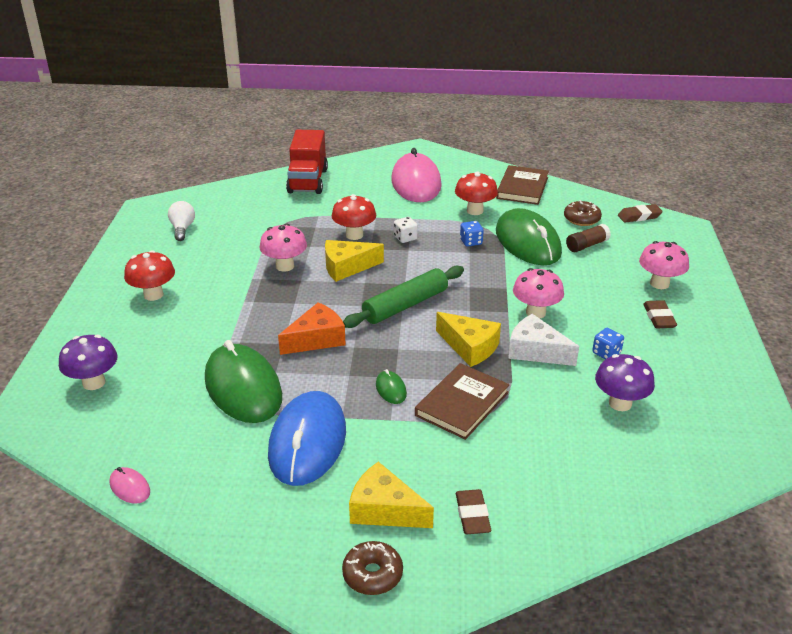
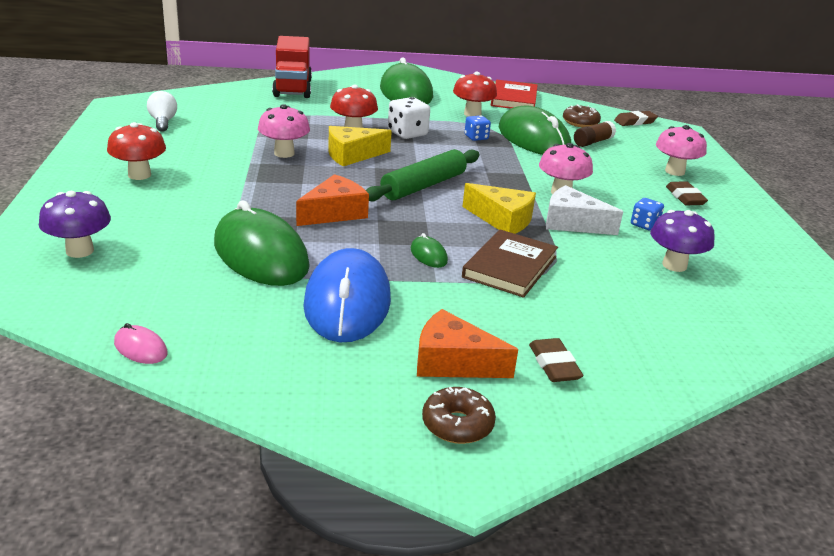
camera: 10 degrees left, 5 degrees down
(384, 509) = (453, 362): yellow cheese -> orange cheese
(405, 238) = (407, 133): white dice -> white dice, size x1.60
(416, 183) = (406, 92): pink mouse -> green mouse
(522, 188) = (514, 99): brown book -> red book

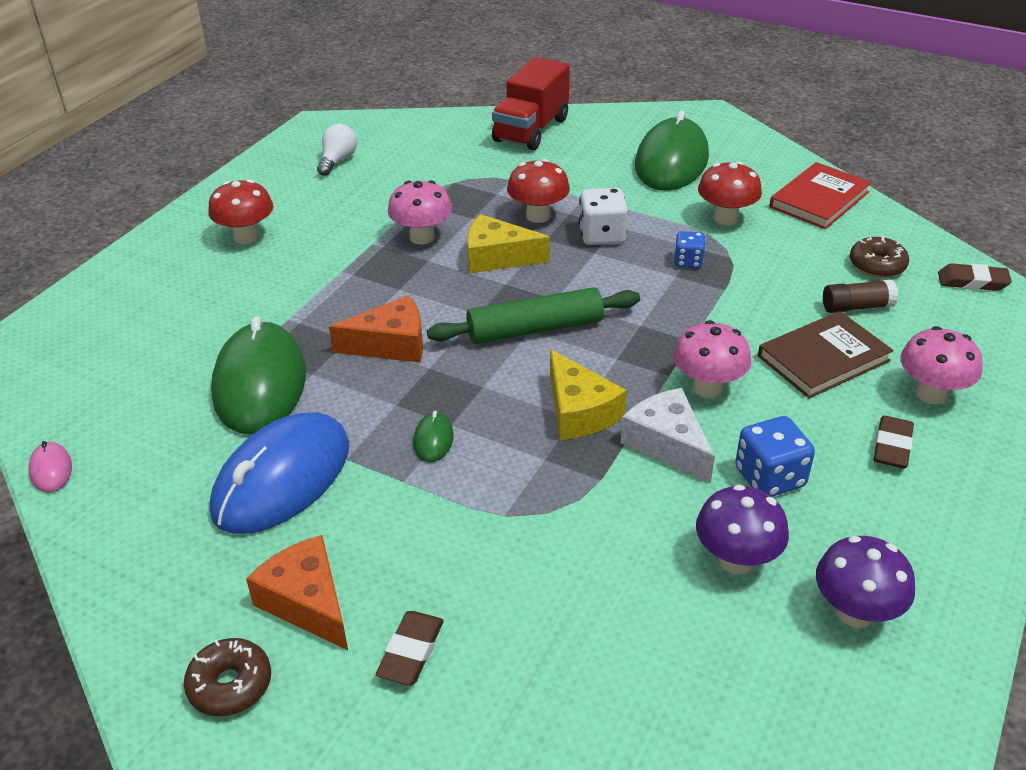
camera: 35 degrees right, 10 degrees up
(80, 251) = (107, 328): purple mushroom -> purple mushroom (855, 612)
(510, 267) = (510, 489): brown book -> brown book (823, 358)
(533, 139) = (769, 281): green mouse -> none
(644, 225) = (769, 477): blue dice -> blue dice, size x1.60

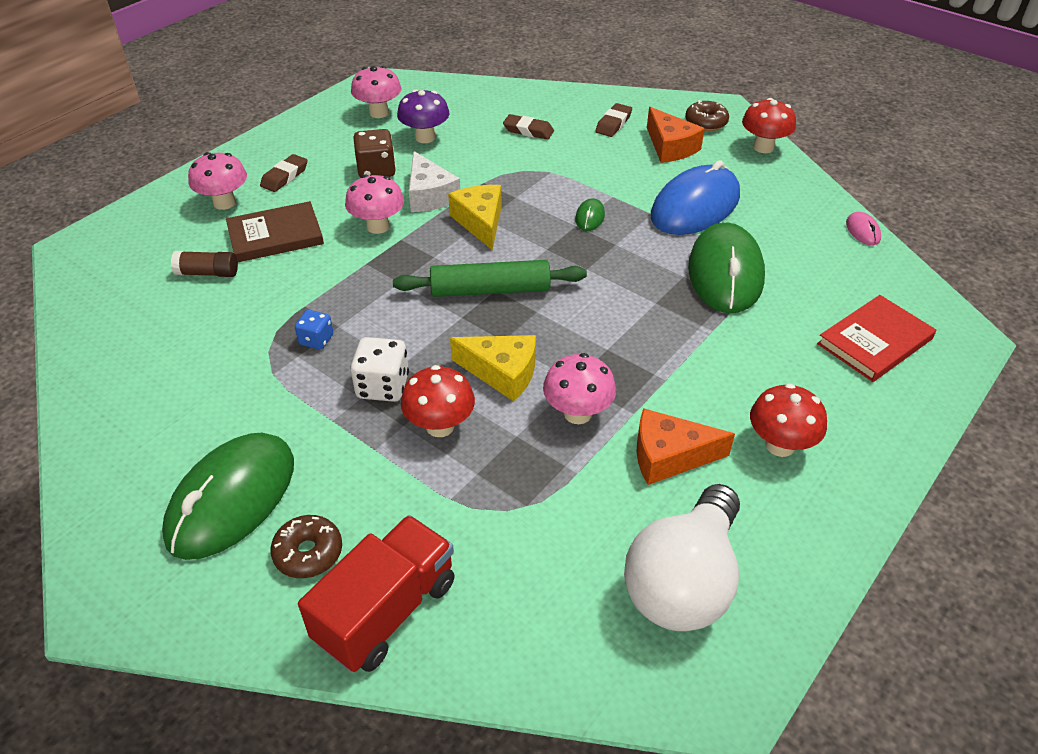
camera: 170 degrees left, 5 degrees up
(338, 161) = (683, 581): white light bulb -> white light bulb, size x2.11
(391, 344) = (617, 292): orange cheese -> orange cheese (669, 456)
(725, 218) = (238, 390): red mushroom -> red mushroom (763, 147)
(769, 477) = (376, 170): blue dice -> brown dice
(819, 199) = (117, 402): red book -> red book (874, 341)
(855, 612) = (379, 113): purple mushroom -> pink mushroom
(877, 265) = (147, 310): brown donut -> brown donut (308, 553)
(972, 282) = (85, 282): brown eraser -> brown eraser (528, 130)

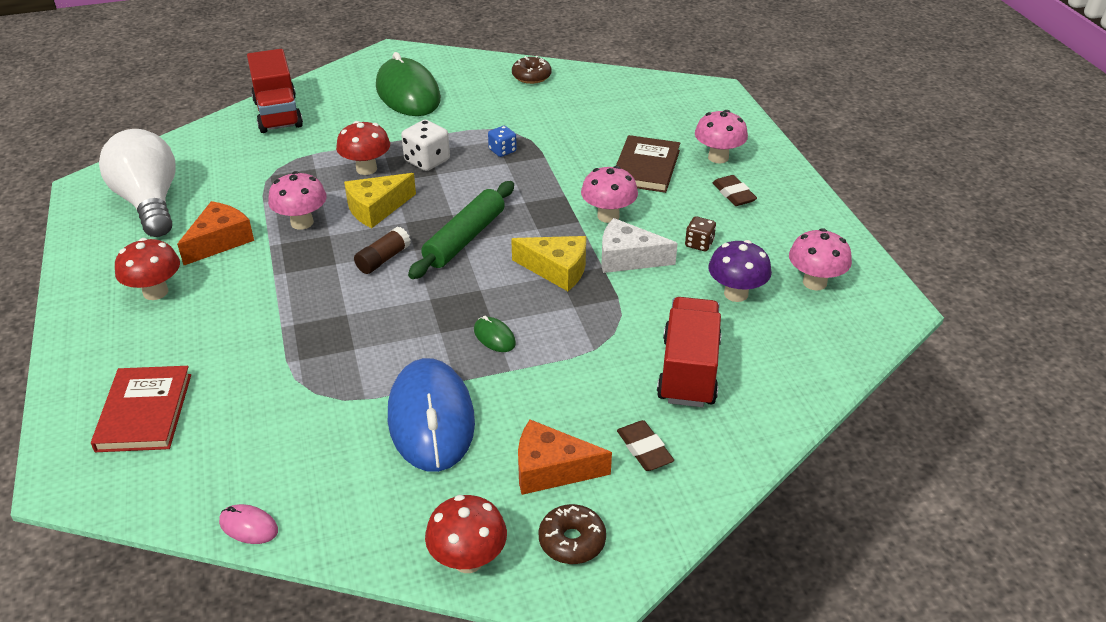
camera: 125 degrees right, 5 degrees down
(208, 273) = (627, 130): brown glue stick -> brown glue stick (383, 259)
(308, 553) = (342, 104): brown donut -> brown donut (531, 76)
(376, 170) = (699, 244): brown dice -> brown dice, size x0.62
(528, 130) = (688, 371): brown eraser -> red truck
(725, 273) = (325, 376): green mouse -> none

